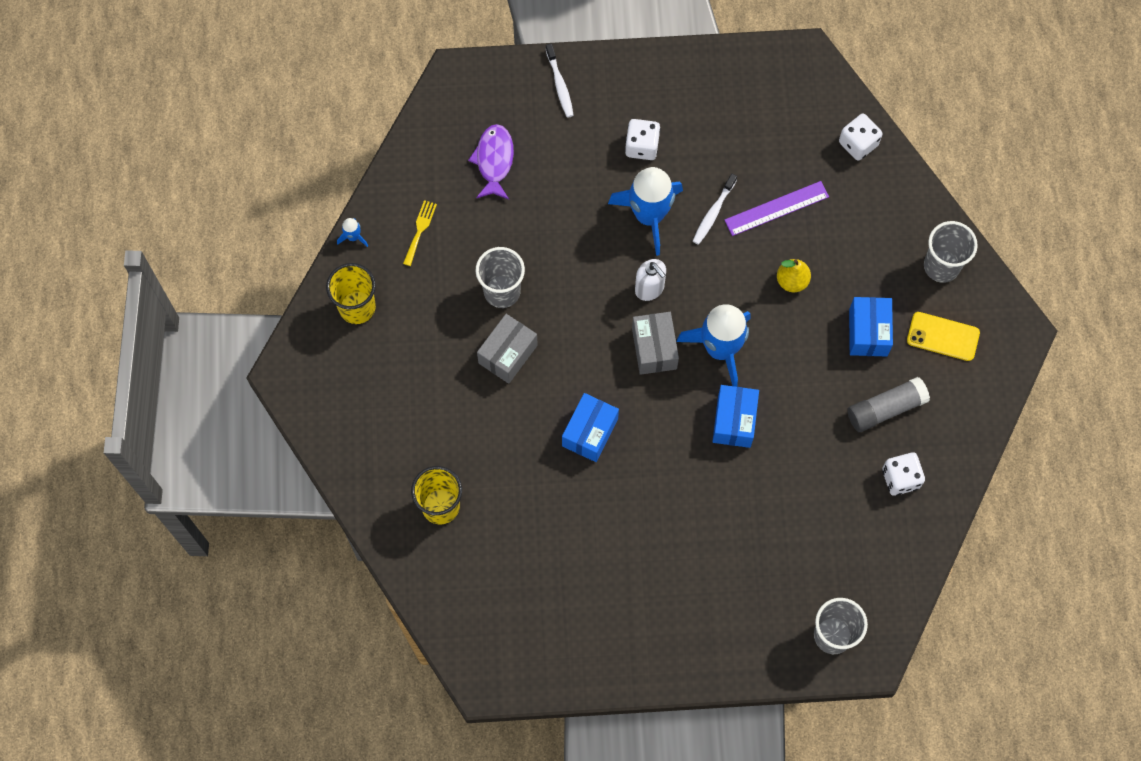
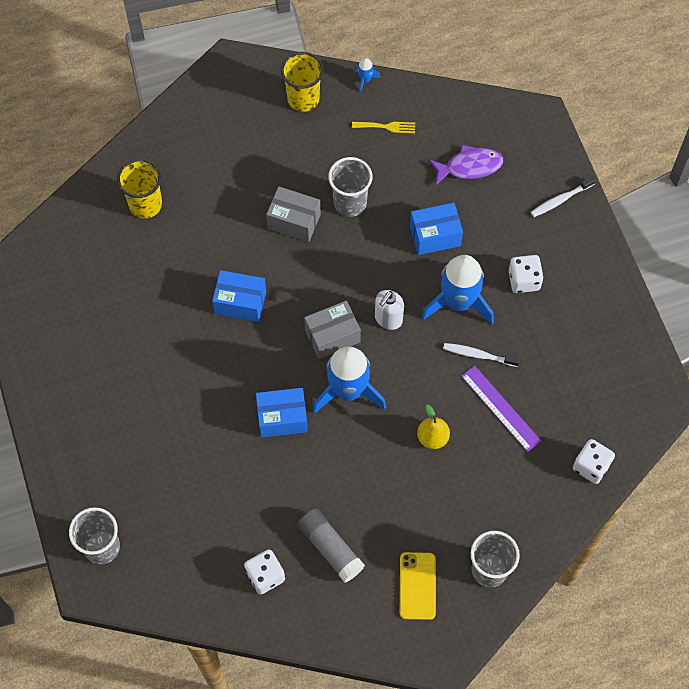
camera: 75 degrees right, 5 degrees down
(868, 332) = (401, 516): blue box -> blue box (435, 236)

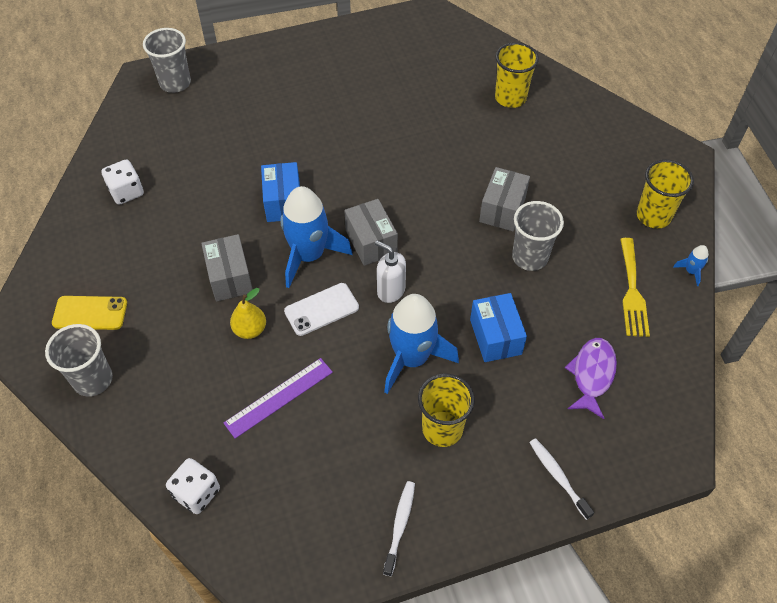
camera: 90 degrees right, 10 degrees down
(240, 303) = (408, 169): blue box -> none
(330, 548) = (144, 241): grey glue stick -> none
(374, 461) = (230, 277): none -> grey box
(387, 127) = (632, 291): yellow fork -> yellow fork, size x1.60
(409, 377) = (321, 309): none -> white phone
(470, 166) = (592, 375): purple fish -> purple fish turned 150 degrees counterclockwise
(478, 355) = (345, 377): white toothbrush -> white toothbrush (400, 525)
(524, 280) = (442, 429): white dice -> yellow cup

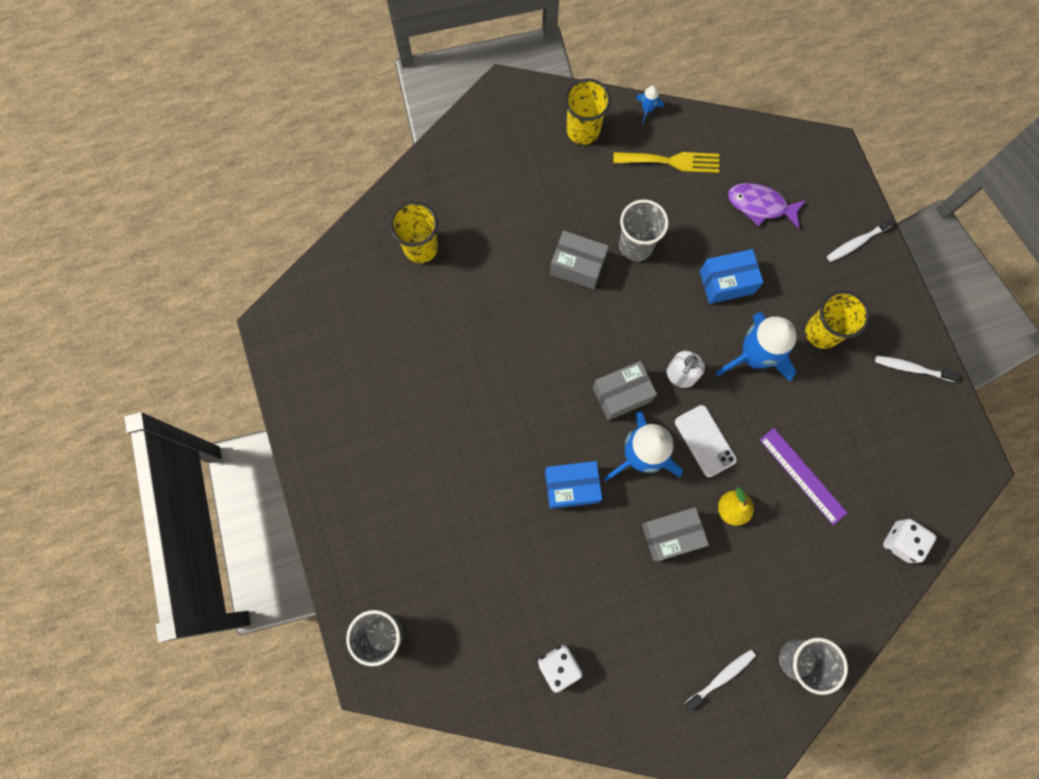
camera: 90 degrees left, 20 degrees up
(90, 313) = (721, 677): yellow phone -> white toothbrush

